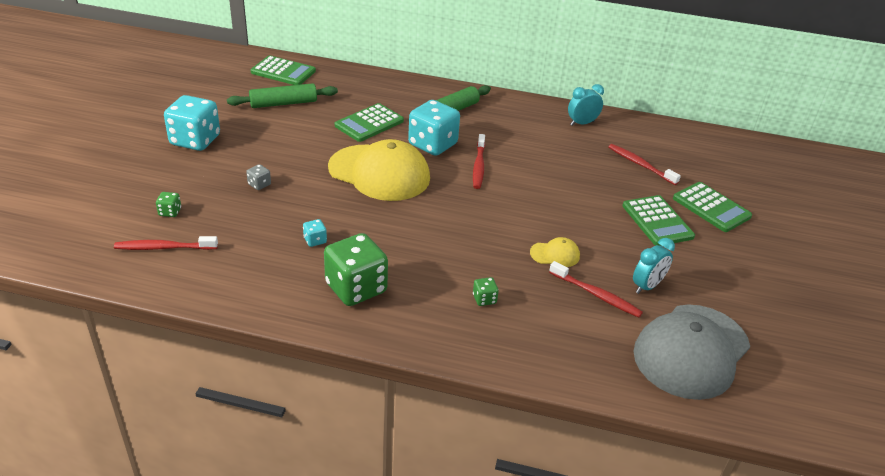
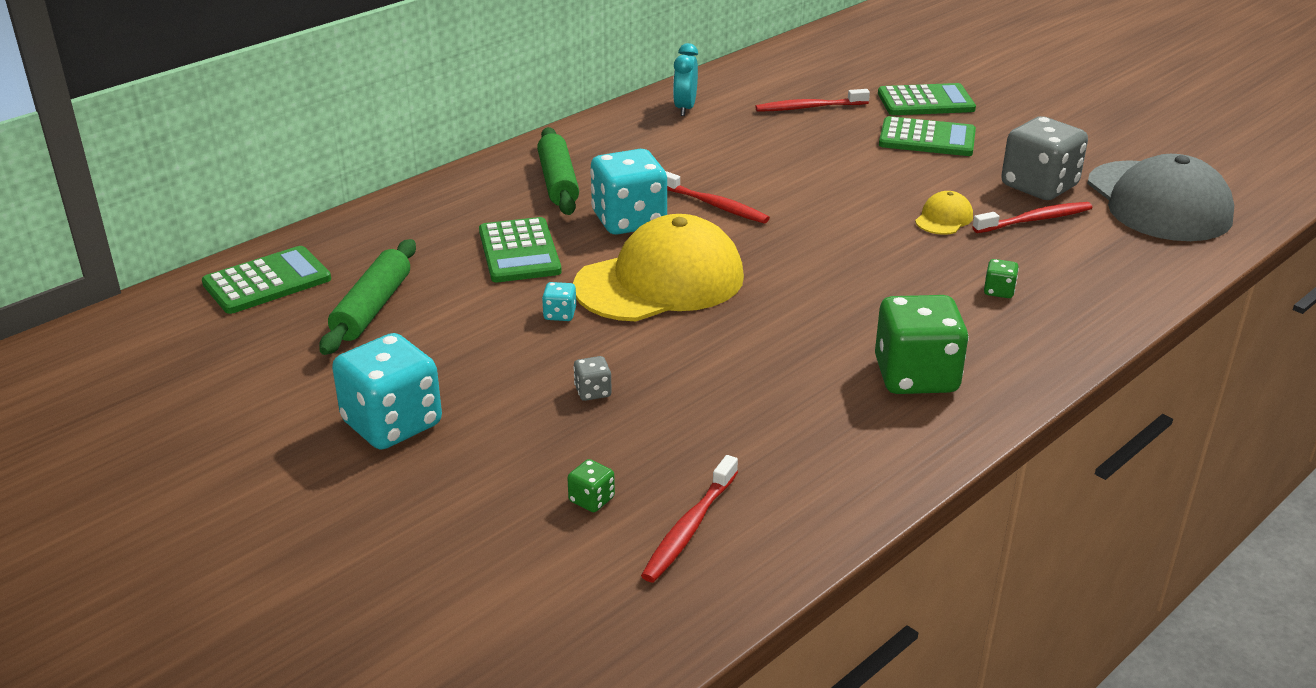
camera: 55 degrees left, 5 degrees down
(315, 240) = (782, 380): turquoise dice -> turquoise dice (560, 314)
(647, 286) = (1039, 186): turquoise clock -> grey dice

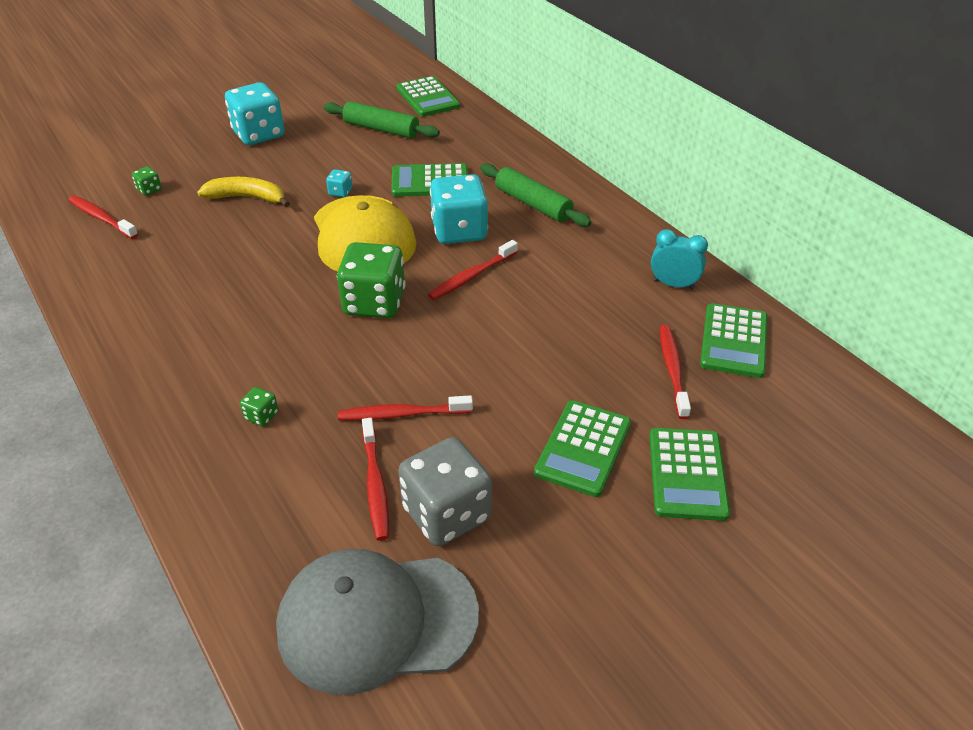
camera: 100 degrees right, 10 degrees up
(558, 182) = (533, 204): green rolling pin -> green rolling pin turned 45 degrees clockwise
(593, 392) = (247, 198): grey dice -> yellow banana
(756, 85) = (733, 341): none -> green calculator
(916, 376) = (176, 335): green dice -> green dice (374, 303)
(944, 218) = (402, 414): yellow cap -> red toothbrush

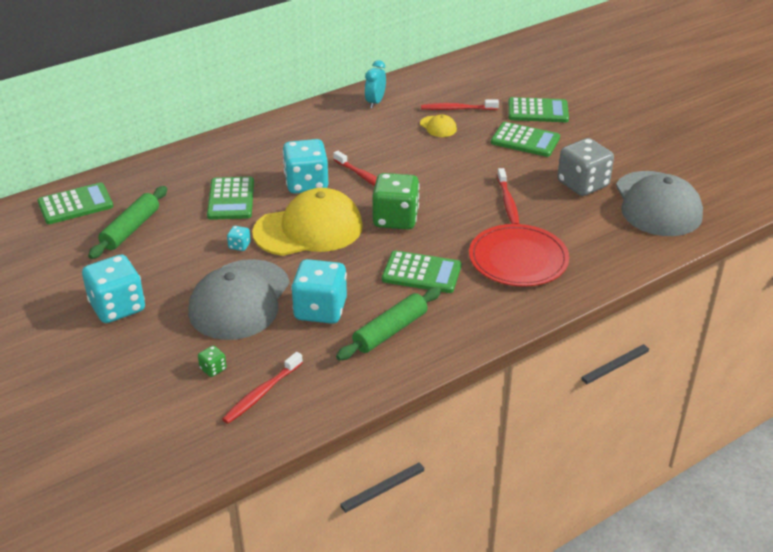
camera: 90 degrees left, 5 degrees down
(213, 248) = (320, 310): none -> turquoise dice
(247, 198) = (239, 300): yellow banana -> grey cap
(261, 416) = (518, 259): green dice -> red plate
(375, 485) = (567, 209): red toothbrush -> none
(533, 204) = (273, 151): green rolling pin -> green rolling pin (390, 331)
(613, 347) = (438, 127): none -> yellow cap
(733, 341) = (430, 88): green calculator -> green calculator (421, 273)

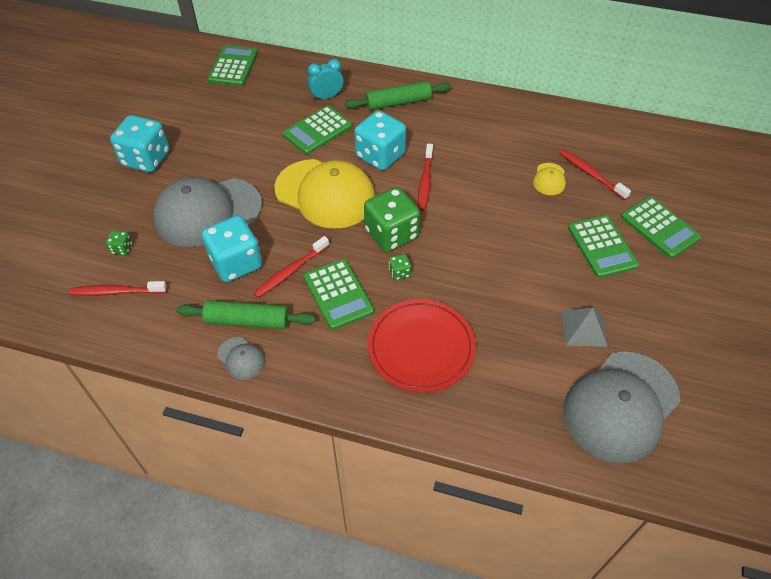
camera: 50 degrees right, 15 degrees up
(75, 204) = (233, 66): green calculator -> green calculator turned 105 degrees counterclockwise
(131, 229) = (233, 108): green rolling pin -> green rolling pin (398, 102)
(239, 246) = (268, 171): turquoise dice -> none
(375, 102) = (535, 122): turquoise clock -> turquoise clock (326, 97)
(425, 351) = (241, 358): none -> grey cap
(438, 234) = (399, 273): none -> green dice
(508, 202) = (494, 291): red toothbrush -> red toothbrush (290, 271)
(582, 184) = (584, 328): grey dice -> grey pyramid

